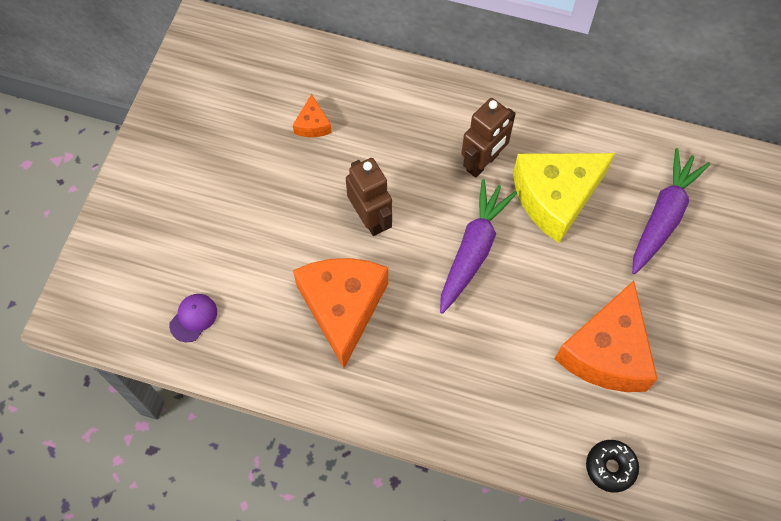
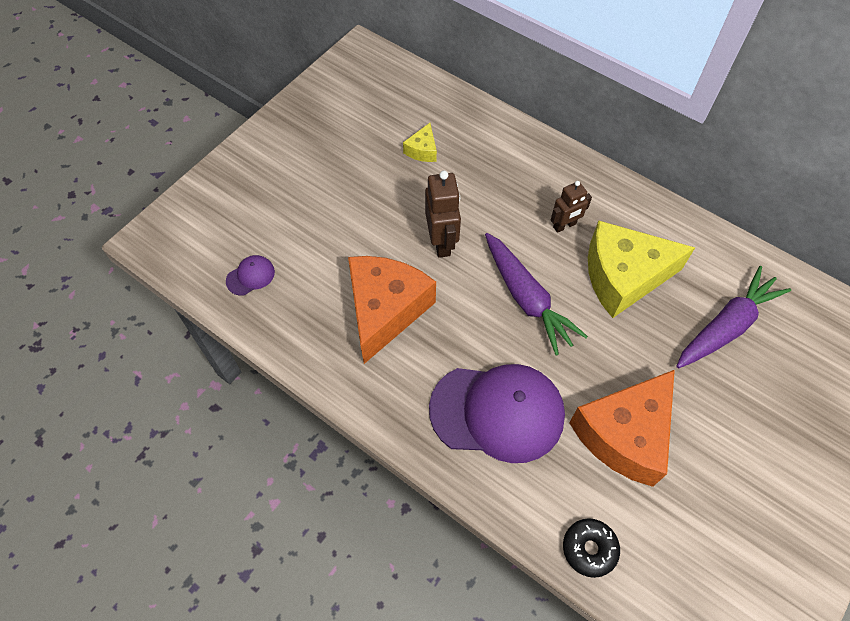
camera: 20 degrees right, 5 degrees down
(312, 124) = (422, 150): orange cheese -> yellow cheese
(473, 250) = (526, 298): purple carrot -> purple carrot turned 105 degrees clockwise
(483, 163) = (564, 226): brown robot -> brown robot, size x0.65
(486, 372) = (497, 412): none -> purple cap

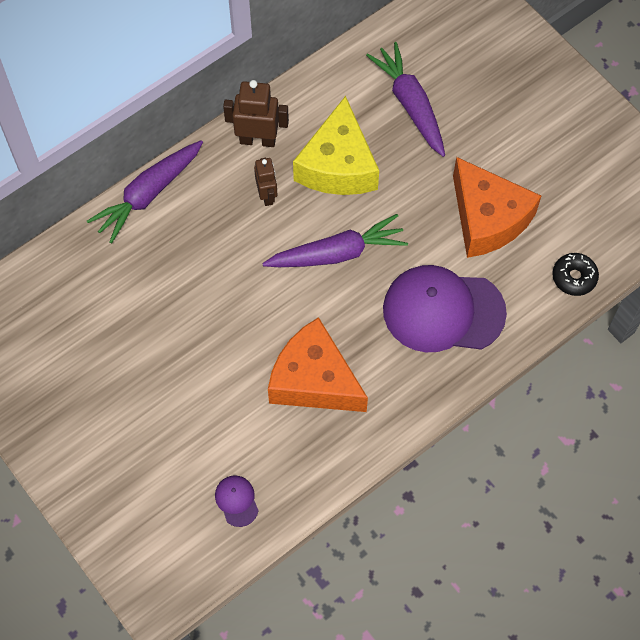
camera: 75 degrees left, 5 degrees up
(422, 150) = (128, 298): yellow cheese -> none
(442, 242) = (251, 310): brown robot -> brown robot (258, 140)
(497, 412) = (443, 311): purple cap -> purple cap turned 105 degrees counterclockwise
(527, 139) = (148, 194): none -> purple carrot

